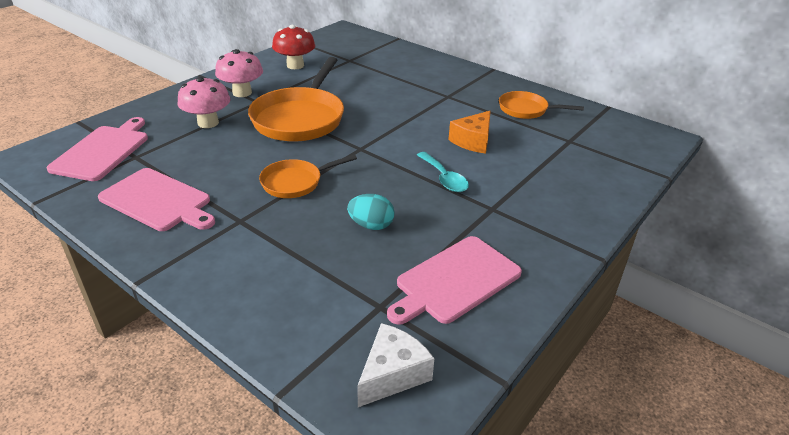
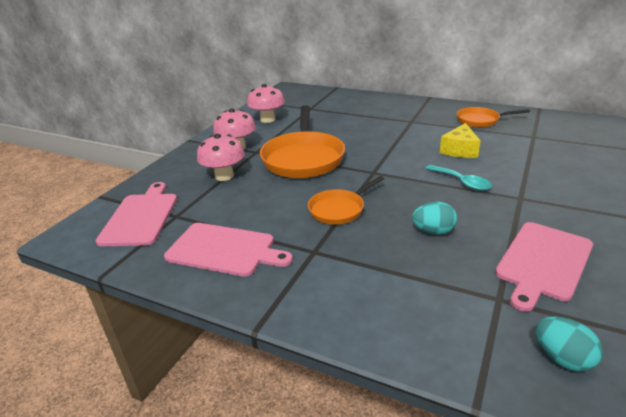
camera: 10 degrees left, 5 degrees down
(295, 65) = (267, 119): red mushroom -> pink mushroom
(392, 374) = (562, 358): white cheese -> turquoise egg
(473, 141) = (460, 150): orange cheese -> yellow cheese

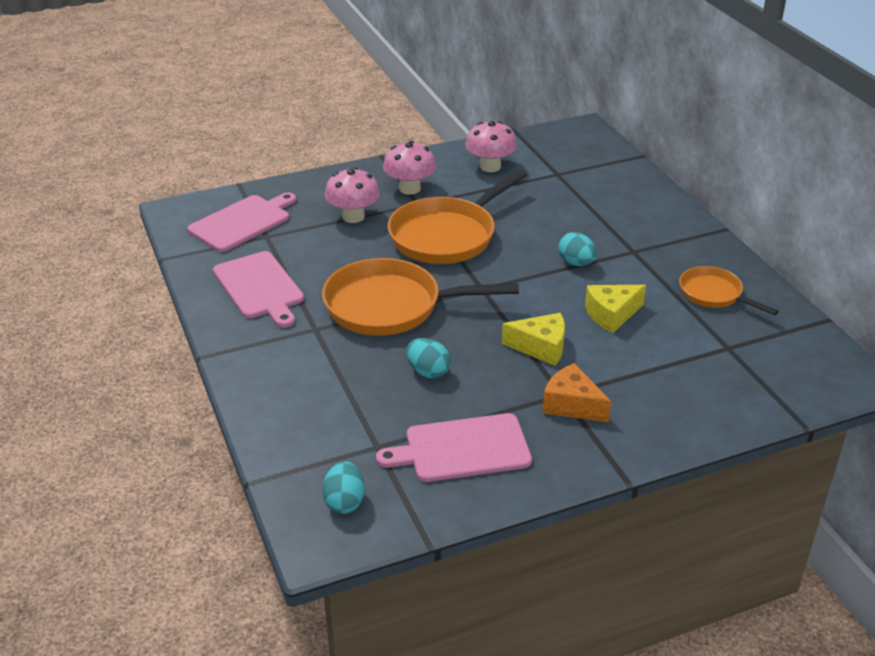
camera: 40 degrees right, 5 degrees up
(339, 209) = (390, 306): orange pan -> orange pan, size x1.82
(396, 138) = (576, 263): none -> turquoise egg
(462, 182) = (541, 347): turquoise spoon -> yellow cheese
(536, 200) = (572, 405): none -> orange cheese

